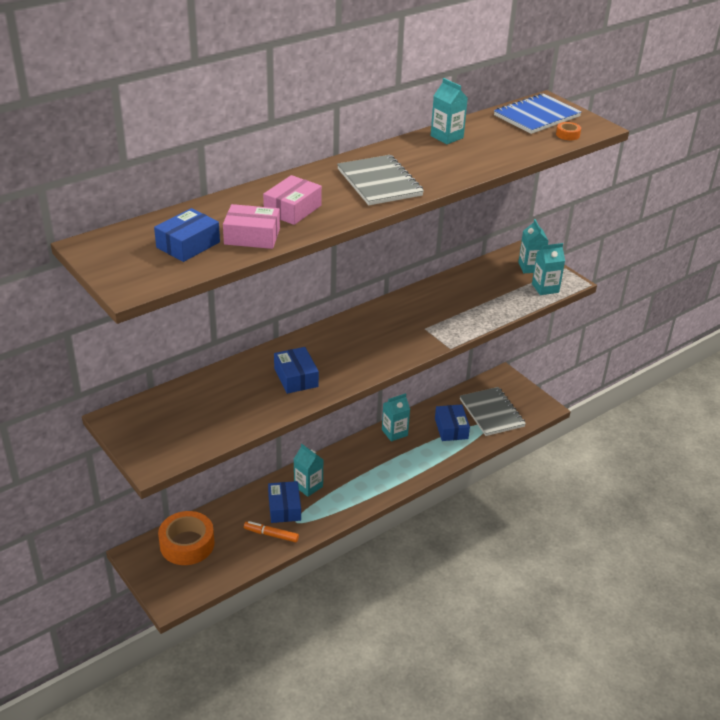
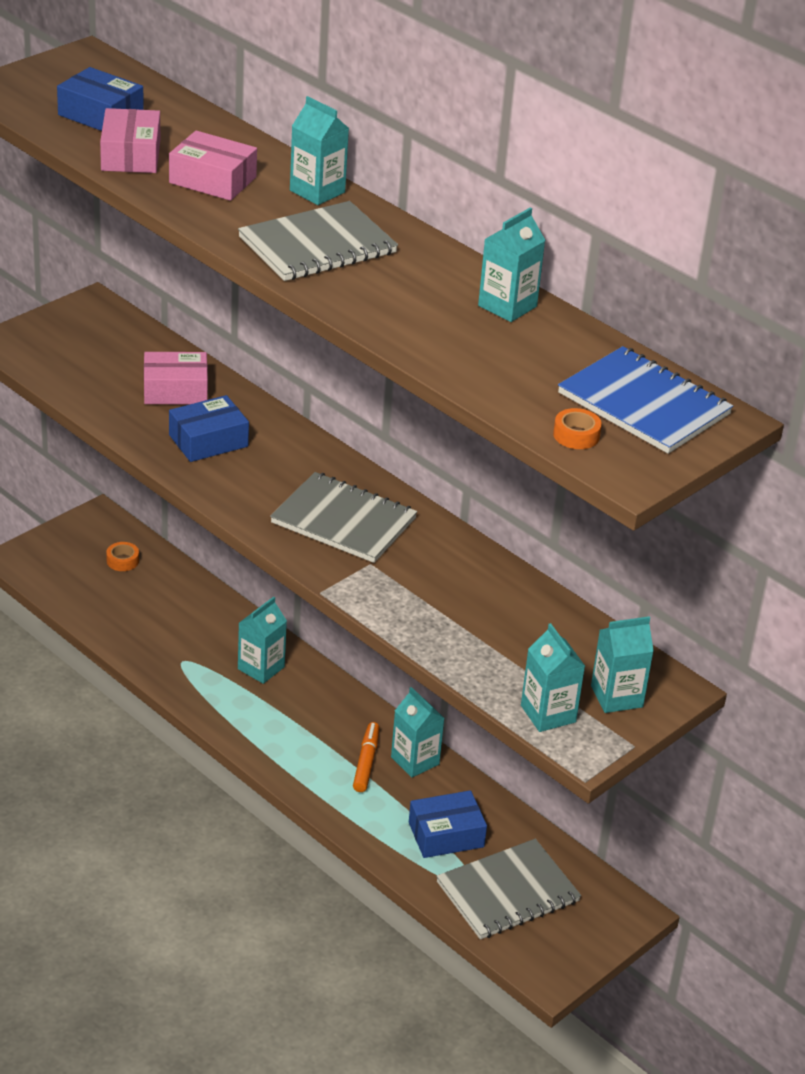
camera: 80 degrees right, 0 degrees up
(187, 544) = (122, 561): orange tape -> orange tape, size x0.42
(235, 387) = (175, 390): none -> pink box
(271, 535) = (151, 638): orange marker -> orange marker (366, 762)
(284, 508) = (209, 647): blue box -> none
(313, 177) = (317, 191): none -> turquoise carton
(384, 333) = (343, 521): none -> grey notebook

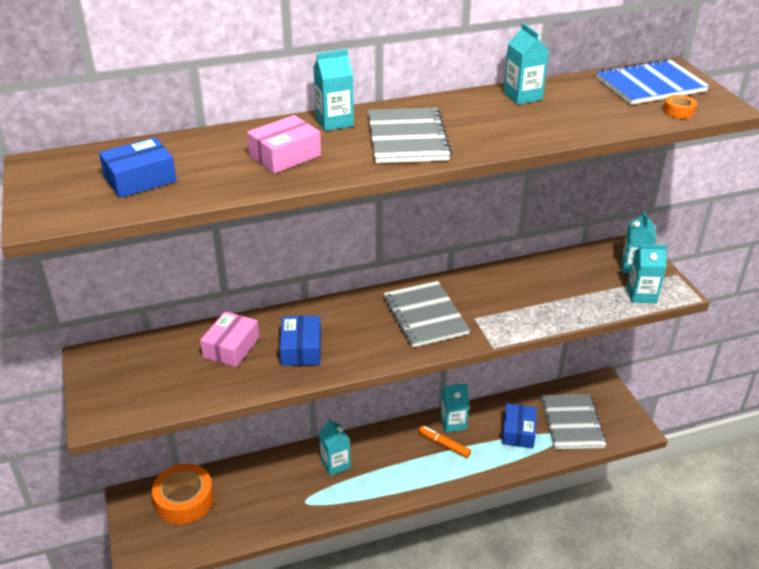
camera: 60 degrees left, 0 degrees up
(122, 561) = (184, 500): orange tape -> orange tape, size x2.41
(131, 155) = (217, 180): pink box -> none
(343, 521) = (425, 316): grey notebook -> grey notebook turned 75 degrees counterclockwise

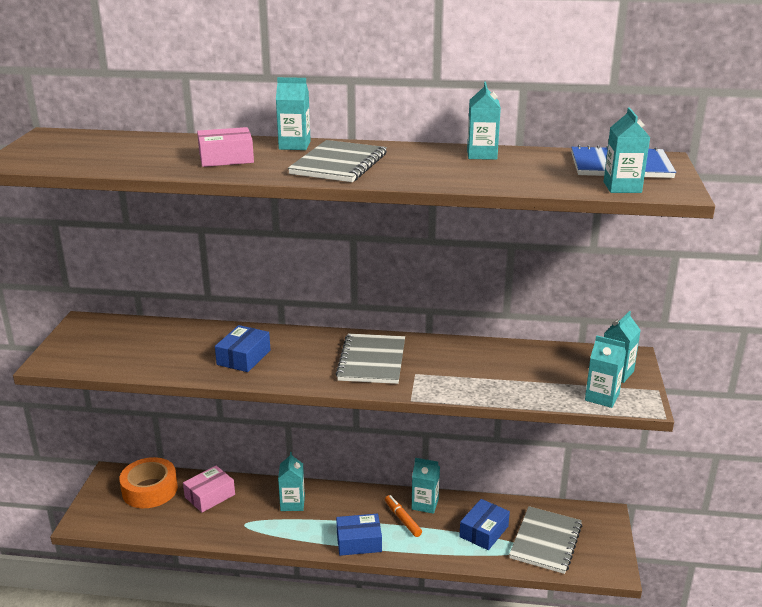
camera: 25 degrees right, 10 degrees down
(140, 179) = (103, 153): blue box -> blue box (359, 542)
(231, 347) = (190, 342): pink box -> pink box (210, 496)
(679, 111) = (622, 187): orange tape -> turquoise carton

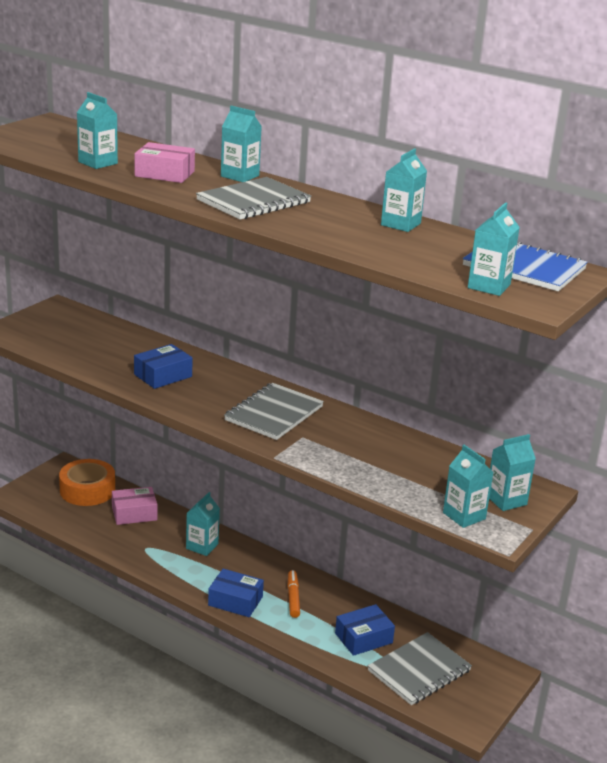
camera: 25 degrees right, 0 degrees up
(425, 504) = (326, 593): turquoise carton -> turquoise carton (98, 163)

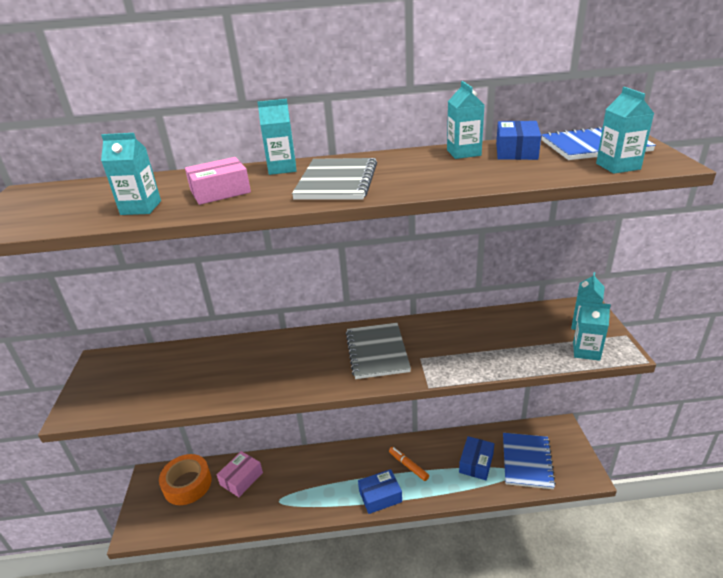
camera: 35 degrees left, 5 degrees up
(163, 375) = (261, 370): blue box -> blue box (516, 151)
(202, 546) = (313, 470): turquoise carton -> none
(419, 670) = (526, 461): grey notebook -> blue notebook

